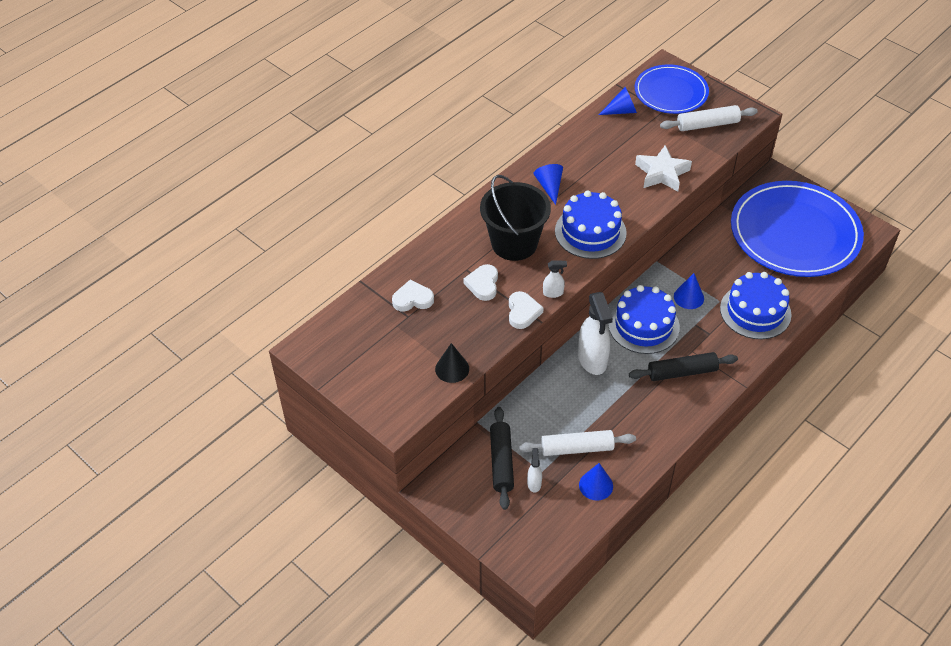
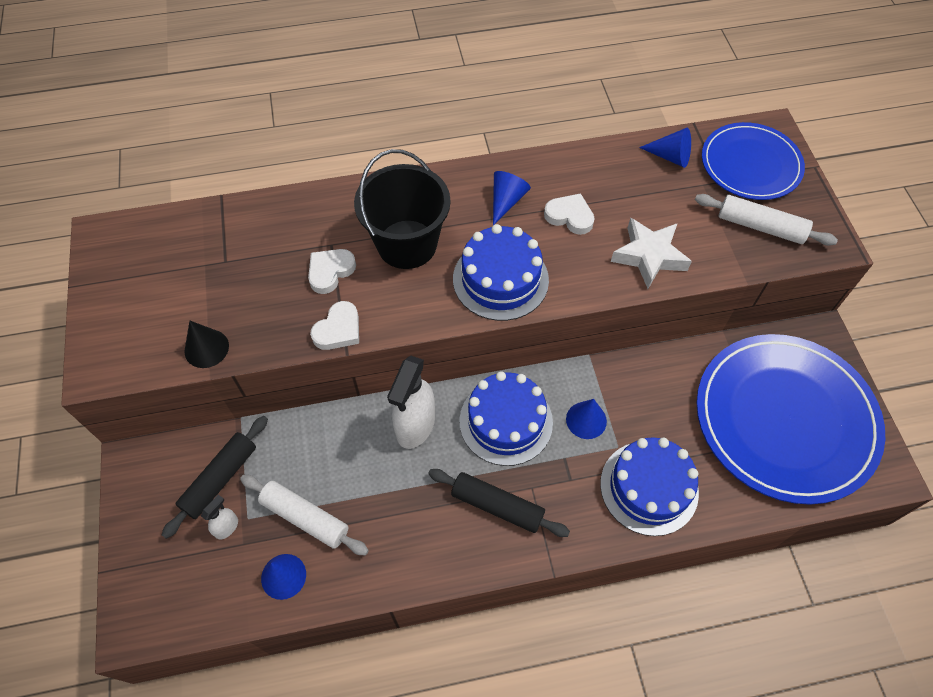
camera: 35 degrees right, 10 degrees up
(412, 299) = (247, 245): white heart -> white heart (569, 216)
(553, 293) = (391, 327): white spray bottle -> none

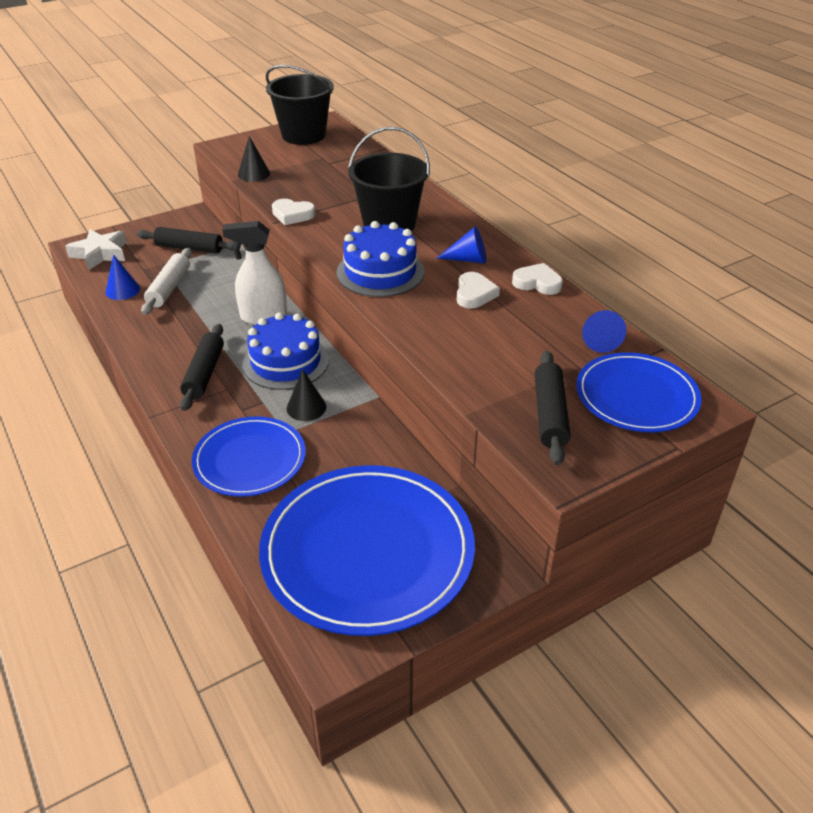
camera: 70 degrees right, 20 degrees down
(127, 268) = (303, 135): none -> black bucket
(227, 527) = (154, 260): white spray bottle -> none
(330, 272) = (343, 201): white heart -> white heart (537, 283)
(586, 420) = (306, 407): blue cone -> black cone
(649, 256) = (458, 346): white star -> white star (100, 254)
(649, 487) = (250, 459): blue cake -> blue plate
(760, 227) = (549, 414): white rolling pin -> black rolling pin

